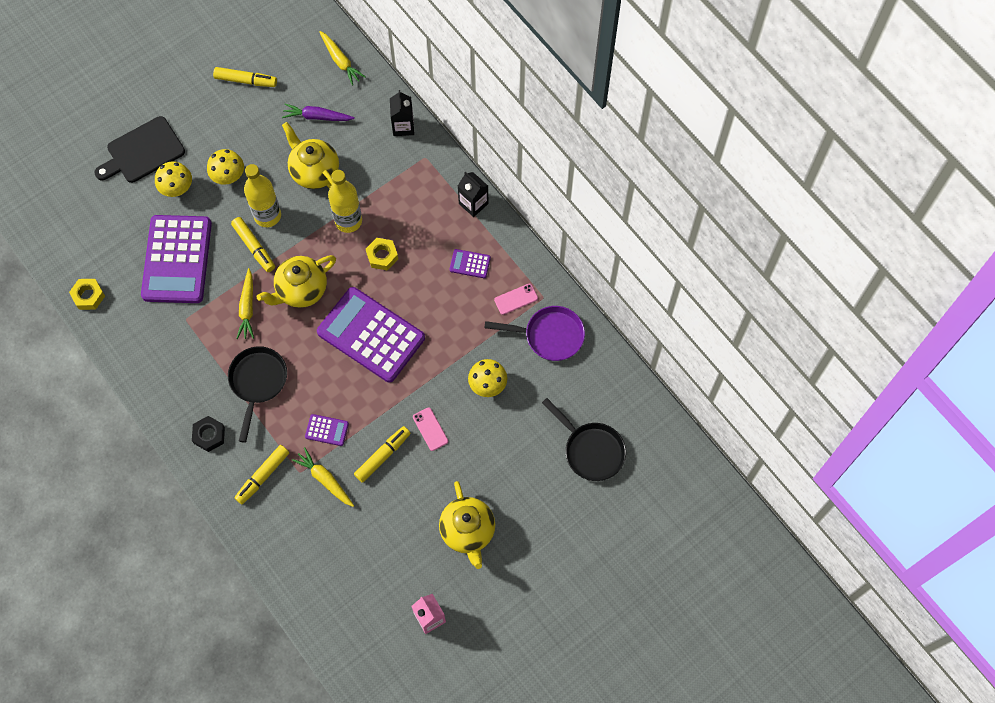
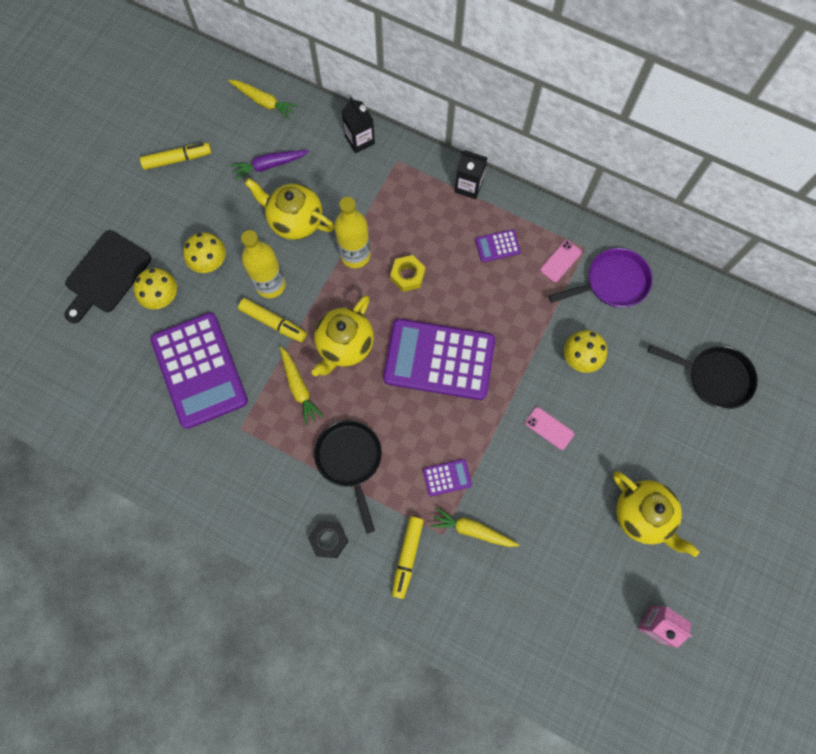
camera: 25 degrees left, 5 degrees up
(88, 296) = (124, 450): yellow nut -> none
(383, 456) = (517, 477): yellow marker -> none

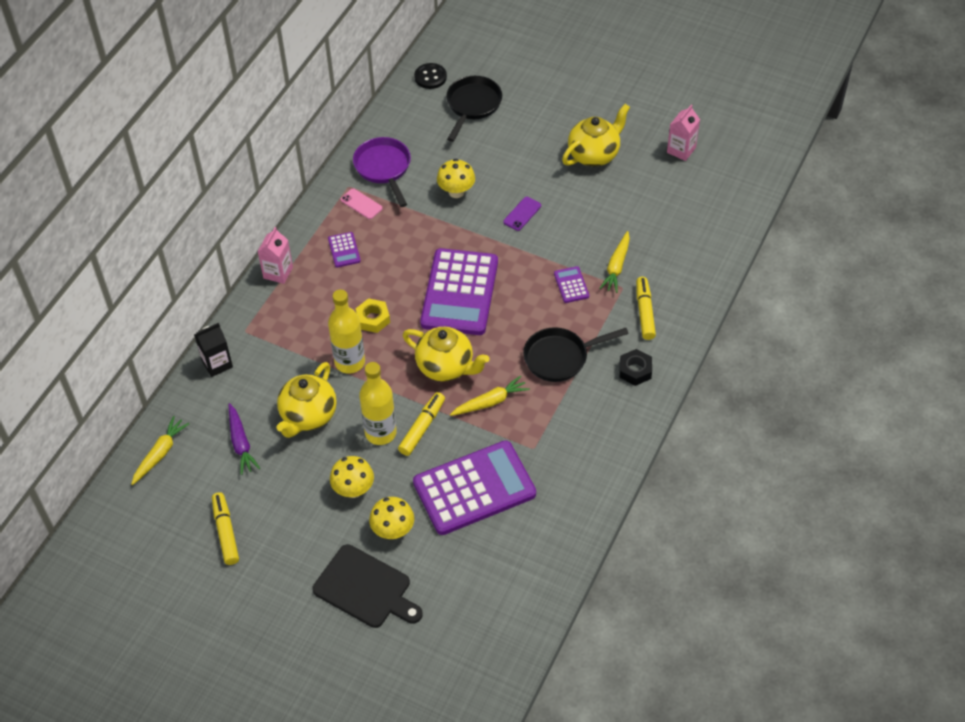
camera: 90 degrees left, 20 degrees down
(407, 557) = (644, 312): yellow marker -> yellow marker turned 105 degrees counterclockwise
(468, 186) = (278, 272): black carton -> pink carton
(549, 428) = (522, 214): pink phone -> purple phone
(756, 331) = (430, 77): none -> black button

